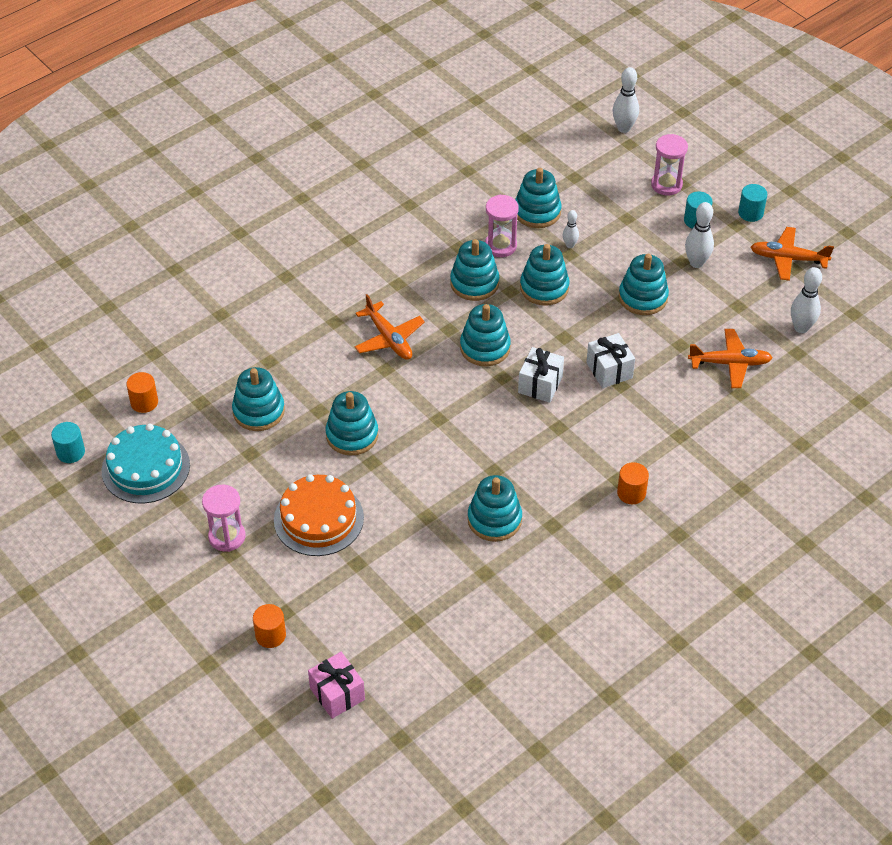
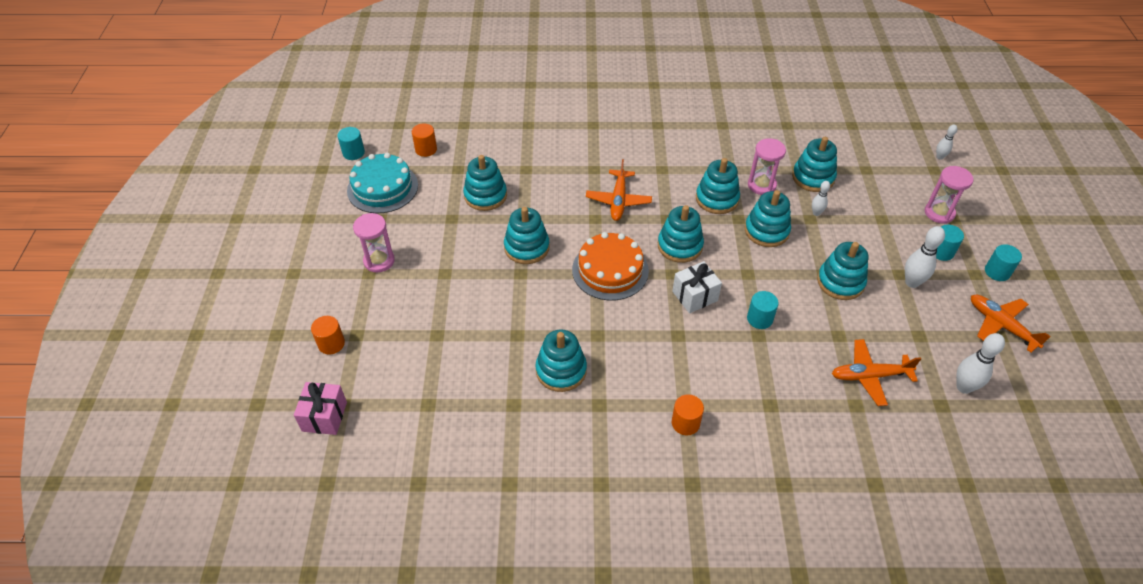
camera: 40 degrees right, 0 degrees up
(318, 519) = (446, 288): orange cake -> orange cake (610, 270)
(609, 370) = (759, 319): white gift -> turquoise cylinder
(624, 128) = (939, 157): white bowling pin -> white bowling pin, size x0.59
(730, 363) = (869, 376): orange plane -> orange plane turned 135 degrees clockwise

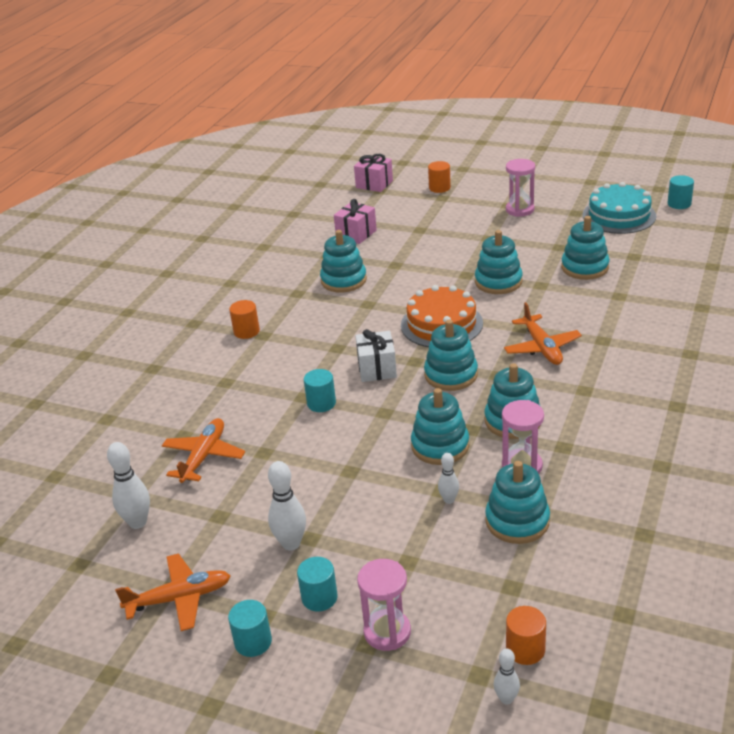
camera: 115 degrees right, 15 degrees down
(426, 149) = (673, 241): orange cylinder -> orange cylinder (525, 649)
(458, 393) = (356, 234): none -> pink gift
(618, 200) = (542, 347): orange plane -> orange plane turned 135 degrees counterclockwise
(840, 282) = (330, 480): turquoise stacking toy -> none

